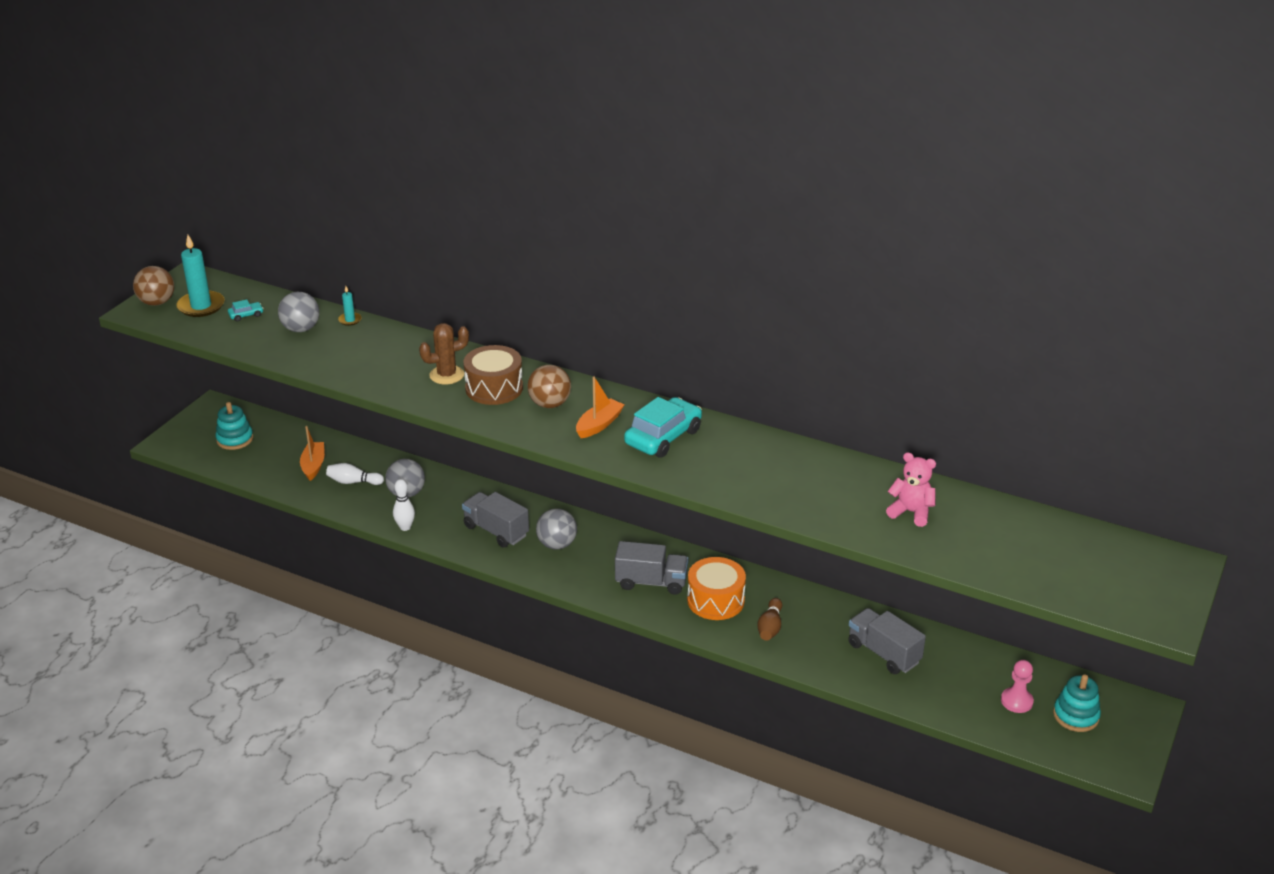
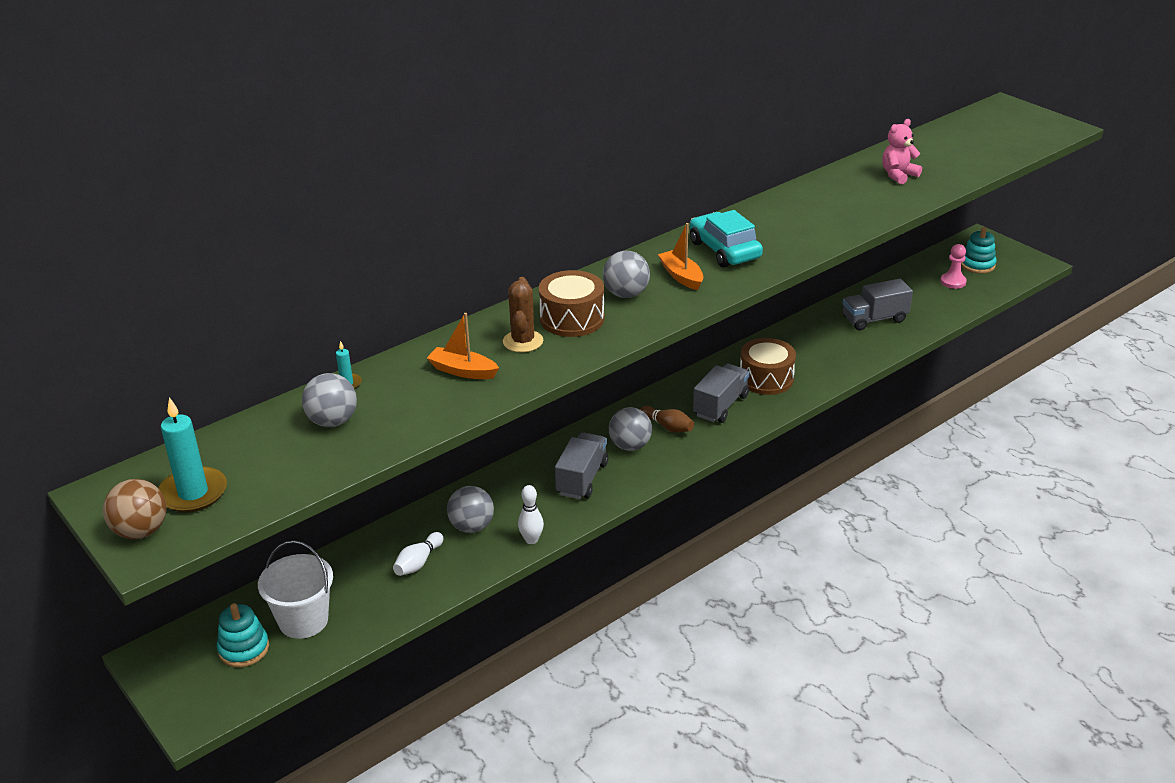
camera: 65 degrees left, 0 degrees up
(246, 315) = (256, 459): turquoise car -> none
(271, 453) = (303, 620): none -> white bucket
(313, 466) = (360, 589): orange boat -> orange boat (463, 371)
(496, 531) = (582, 479): grey truck -> grey truck turned 135 degrees clockwise
(549, 404) = (626, 294): brown ball -> grey ball
(715, 600) = (766, 379): orange drum -> brown drum
(770, 627) = (816, 361): brown bowling pin -> brown bowling pin (667, 427)

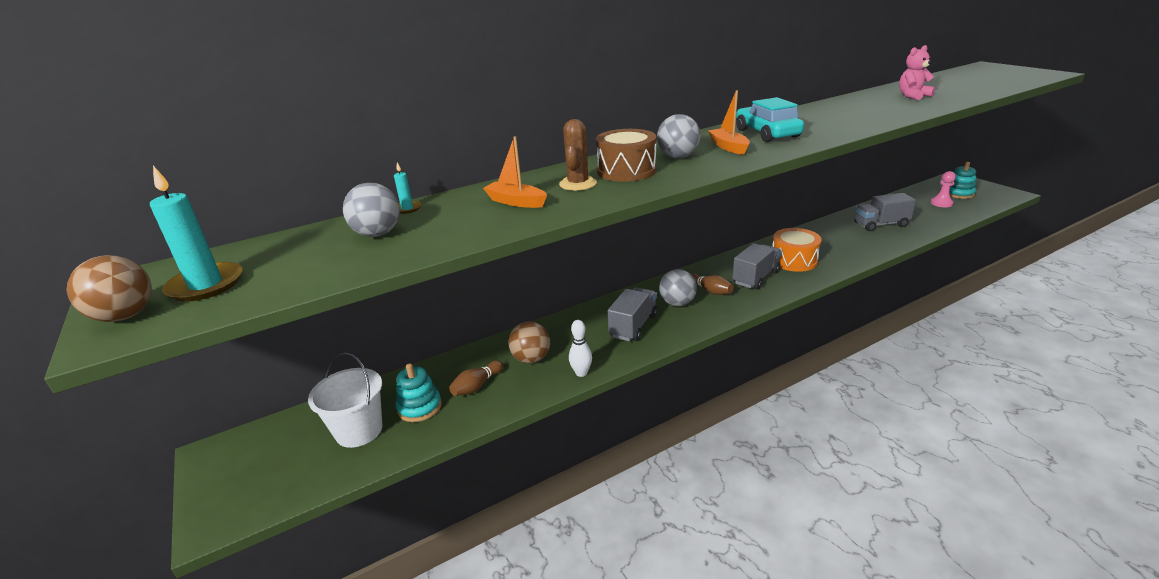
camera: 10 degrees right, 5 degrees down
(244, 649) = (295, 453): turquoise stacking toy -> turquoise stacking toy (419, 407)
(418, 562) = (477, 386): white bowling pin -> brown bowling pin
(472, 527) = (531, 359): grey ball -> brown ball
(766, 379) = (793, 260): brown drum -> orange drum

